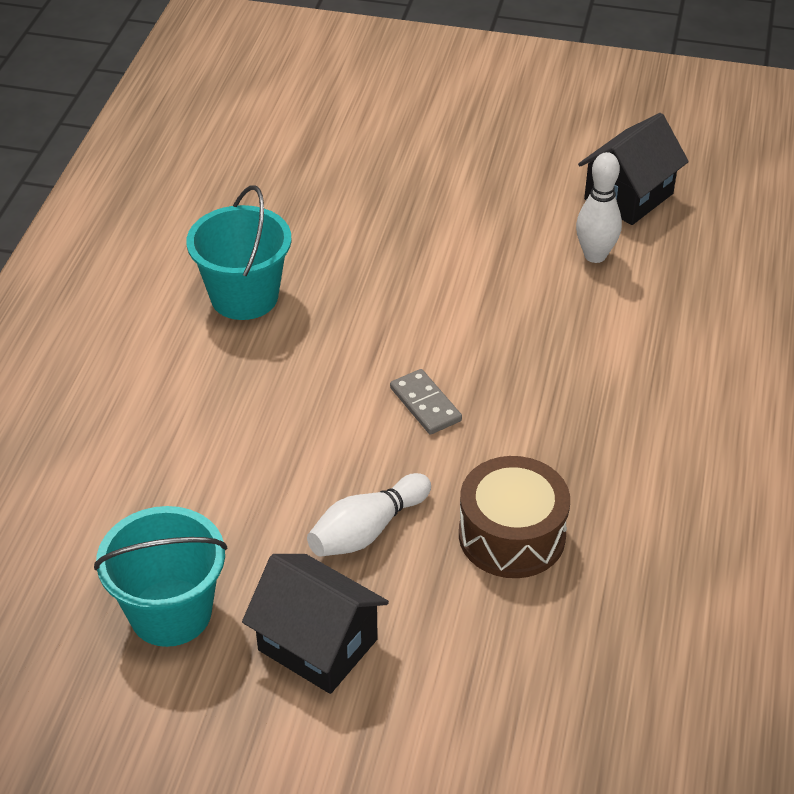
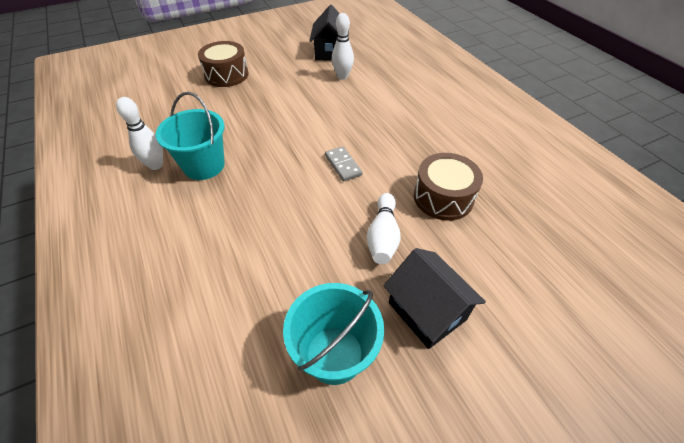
camera: 40 degrees left, 5 degrees up
(188, 262) = (156, 165): none -> white bowling pin
(318, 644) = (427, 311): black house -> black house turned 60 degrees clockwise
(413, 158) = (226, 75): none -> brown drum
(425, 404) = (343, 165): grey domino -> grey domino turned 45 degrees clockwise

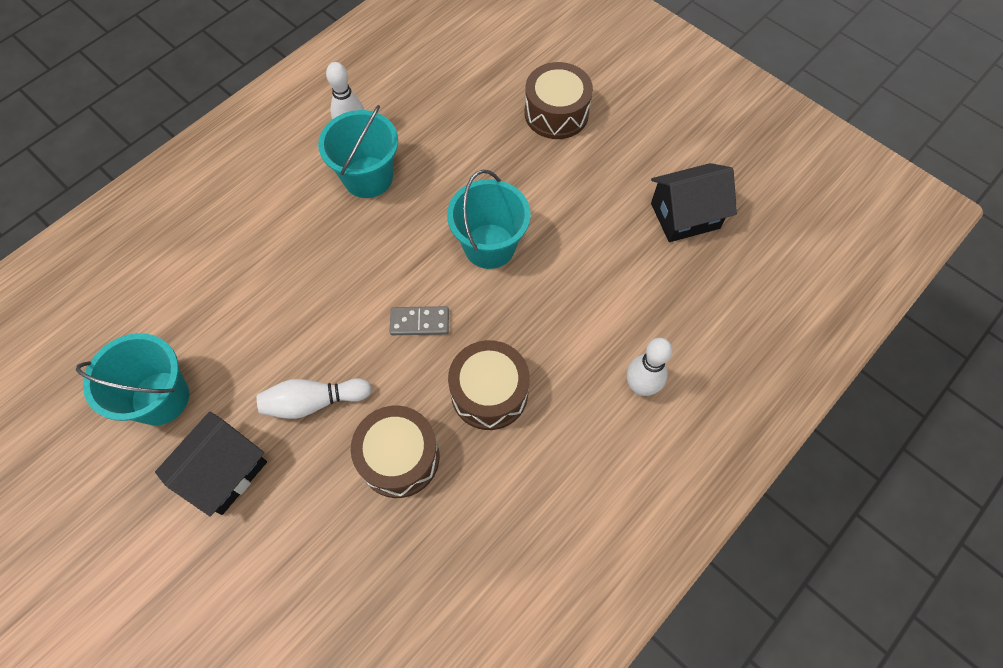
camera: 70 degrees right, 15 degrees up
(303, 122) = (489, 246): none -> turquoise bucket
(342, 76) = (623, 256): white bowling pin -> white bowling pin (640, 386)
(343, 165) = (419, 322): grey domino -> grey domino turned 45 degrees clockwise
(409, 145) = (489, 392): none -> brown drum

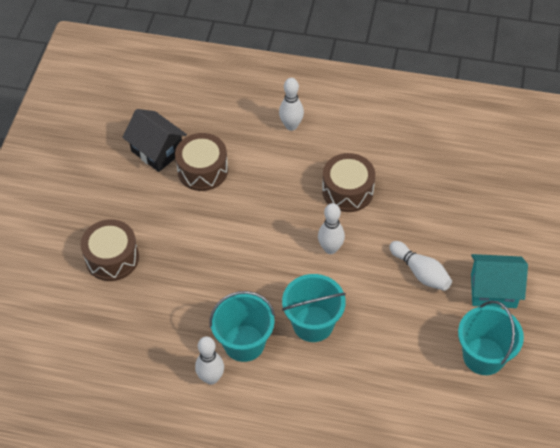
camera: 120 degrees left, 10 degrees down
(224, 472) = (493, 290): black house -> turquoise house
(399, 457) = (417, 212): brown drum -> brown drum (202, 170)
(419, 322) = (330, 248): grey domino -> white bowling pin
(489, 246) = (250, 241): turquoise bucket -> turquoise bucket (313, 324)

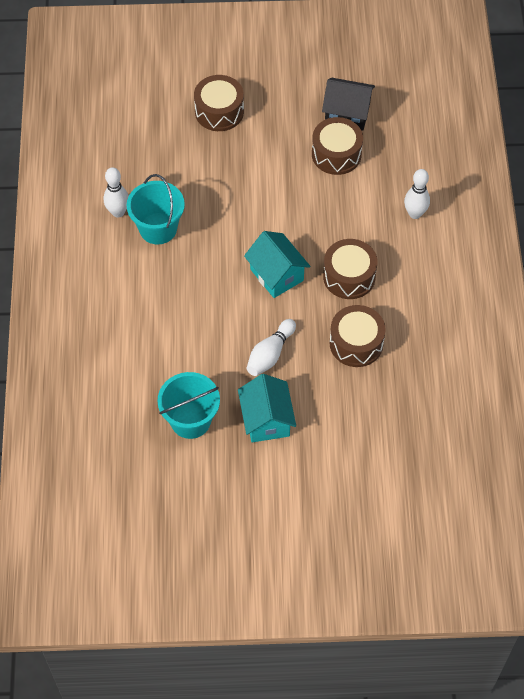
camera: 75 degrees right, 5 degrees up
(157, 151) = (347, 114): black house -> black house turned 75 degrees clockwise
(313, 324) = (190, 276): turquoise bucket -> none
(330, 248) = (276, 275): white bowling pin -> turquoise house
(423, 201) = (356, 343): none -> brown drum

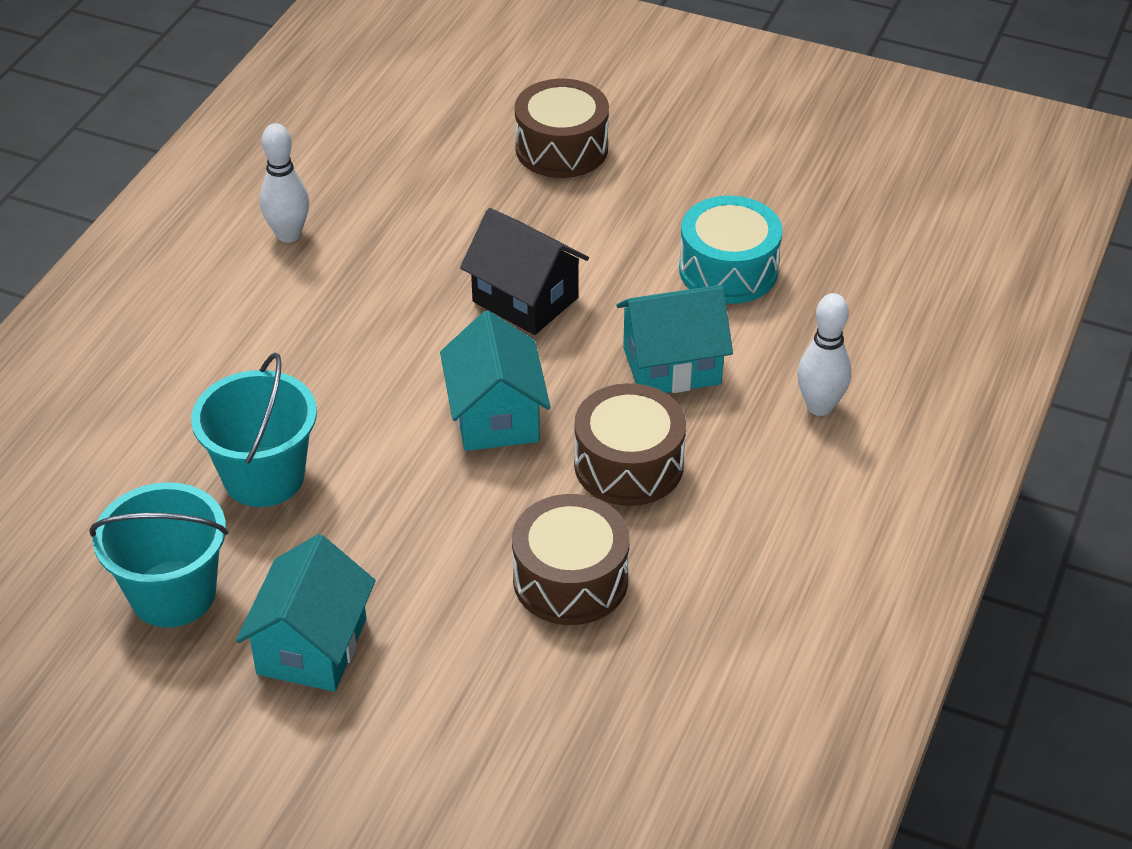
camera: 25 degrees right, 15 degrees down
(158, 228) = (337, 279): turquoise bucket -> turquoise bucket (264, 477)
(270, 354) = (396, 538): white bowling pin -> none
(336, 154) = (728, 270): brown drum -> turquoise drum
(339, 217) = (672, 366): none -> turquoise house
(347, 114) = (786, 217): black house -> black house (525, 299)

